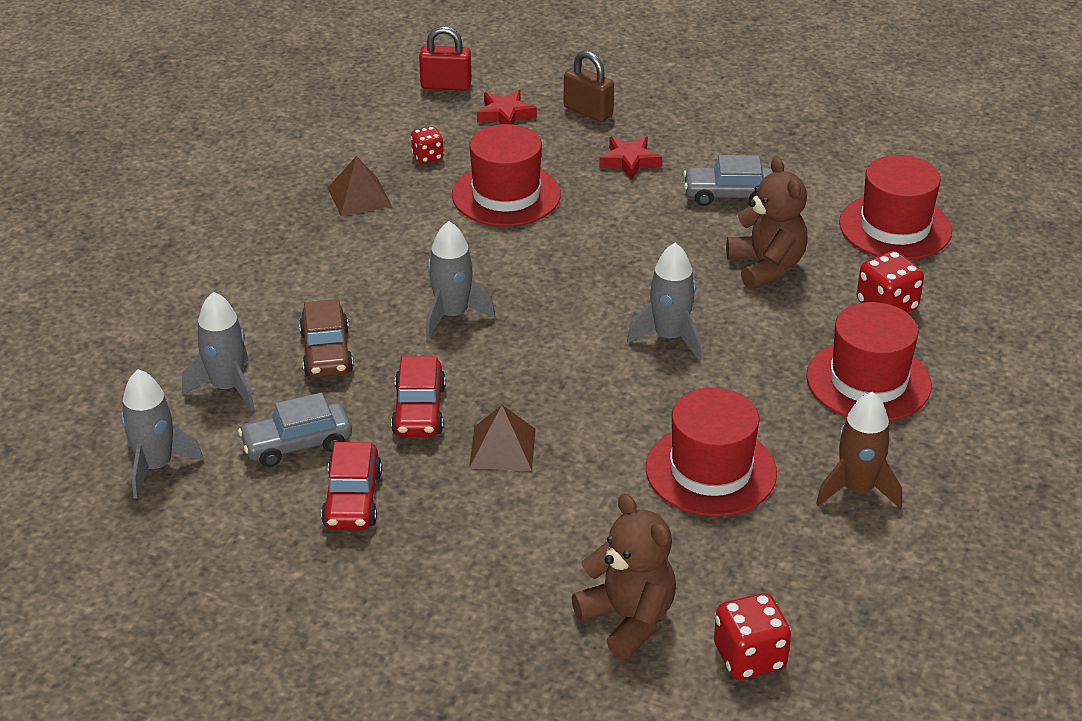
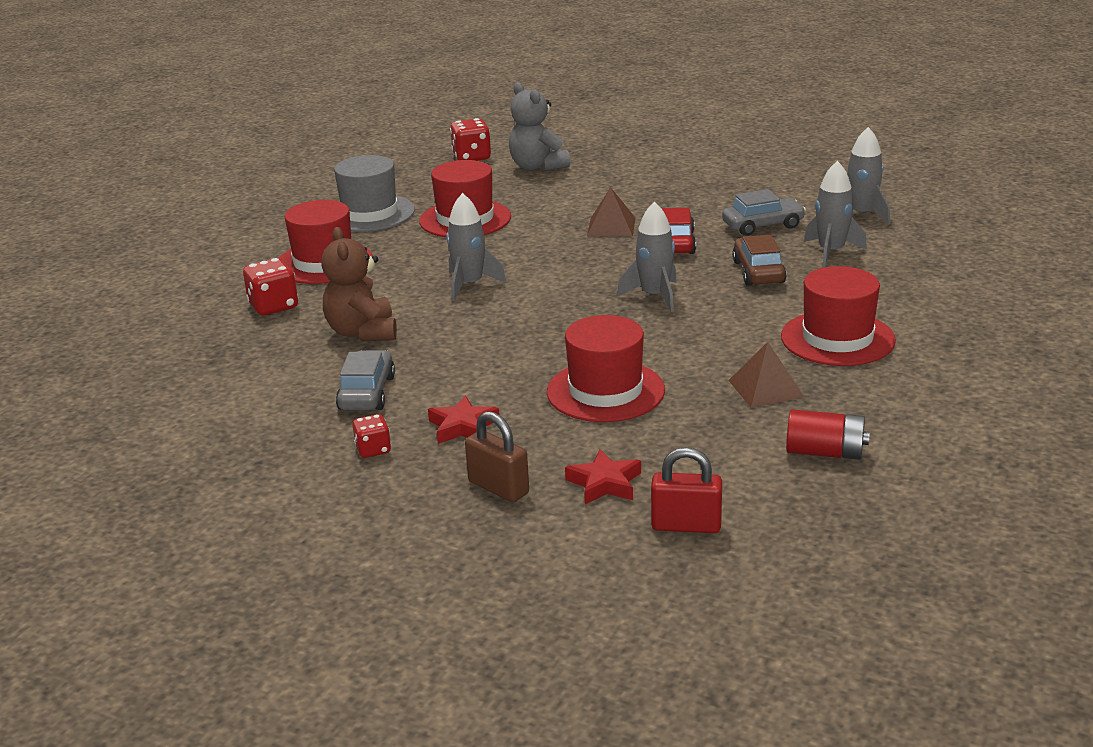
camera: 175 degrees left, 10 degrees down
(327, 138) = (825, 452): none -> red battery
(353, 499) = (714, 204): red car -> none
(427, 157) = (697, 431): red dice -> red dice (373, 450)
(628, 619) = (537, 166): brown teddy bear -> grey teddy bear
(729, 195) = (367, 393): grey car -> grey car turned 90 degrees counterclockwise
(857, 489) = (369, 213): brown rocket -> grey hat
(895, 227) = (217, 365): red hat -> red hat (837, 338)

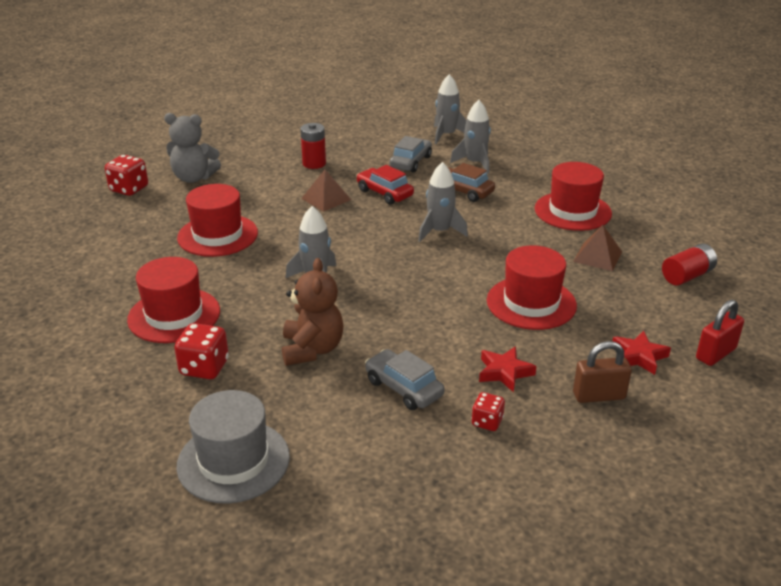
camera: 50 degrees left, 5 degrees up
(362, 332) = (312, 349): brown teddy bear -> brown teddy bear turned 120 degrees counterclockwise
(369, 213) = (133, 262): grey hat -> grey hat (233, 461)
(664, 192) = (314, 163): none -> red battery

